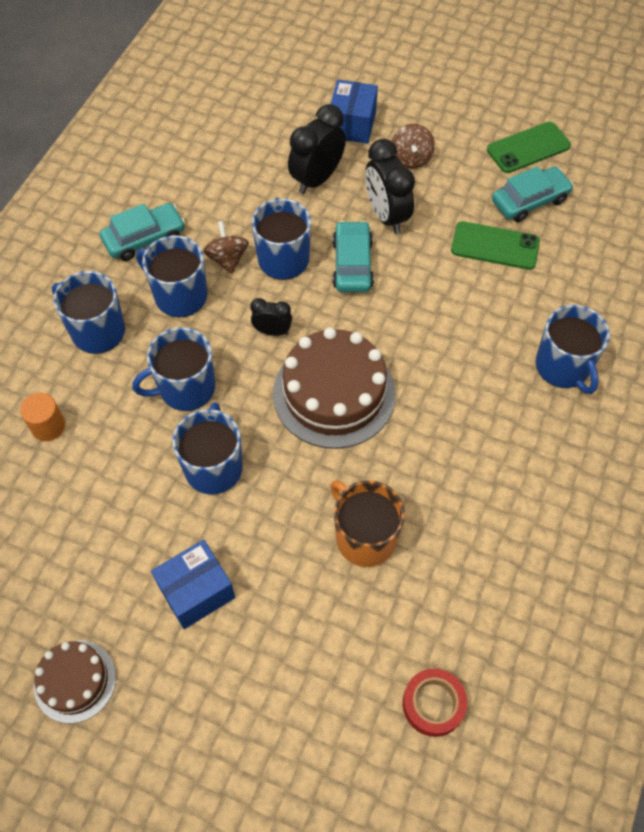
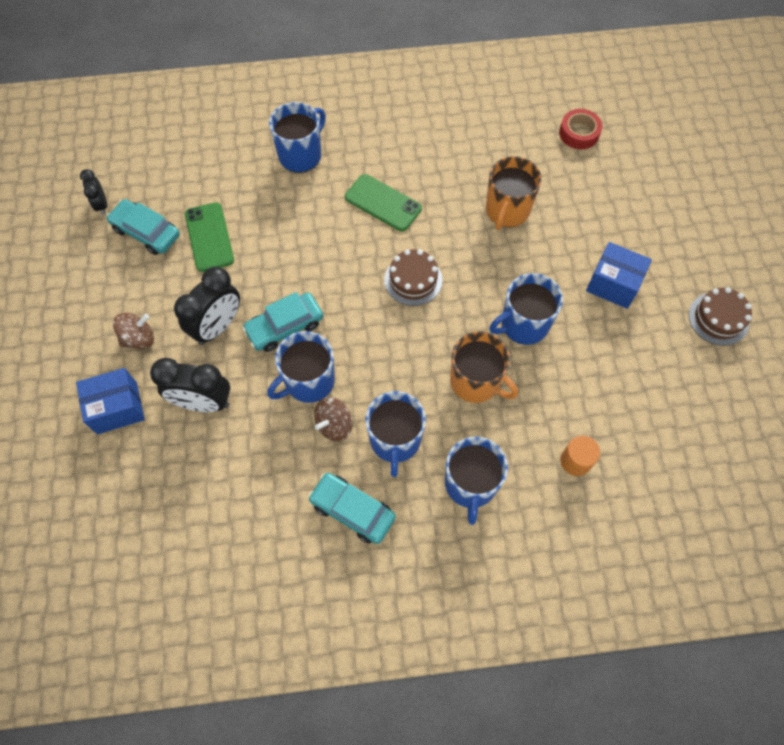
camera: 120 degrees left, 5 degrees up
(185, 388) = (476, 381): blue mug -> orange mug
(272, 331) = (385, 350): black clock -> black clock (101, 205)
(334, 393) = (413, 280): brown cake -> brown cake, size x0.57
(528, 148) = (82, 256): green phone -> green phone (383, 203)

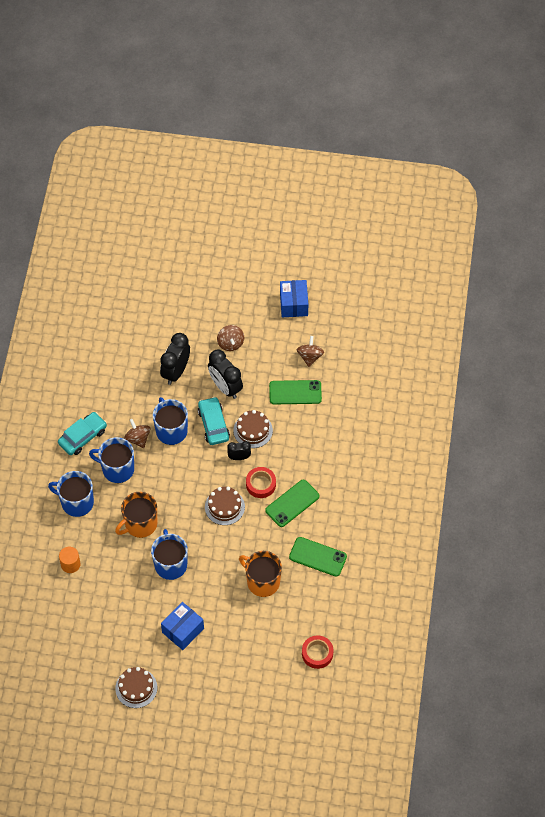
camera: 105 degrees right, 5 degrees down
(101, 205) = (340, 333): black clock -> black clock (239, 457)
(117, 408) = (187, 327): blue box -> blue box (293, 304)
(146, 232) = (310, 356): turquoise car -> brown spinning top
(282, 274) = (253, 430): none -> brown cake
(301, 155) = (349, 460): blue mug -> none
(365, 245) = (261, 484): none -> red tape
(450, 159) = (318, 557): none -> green phone

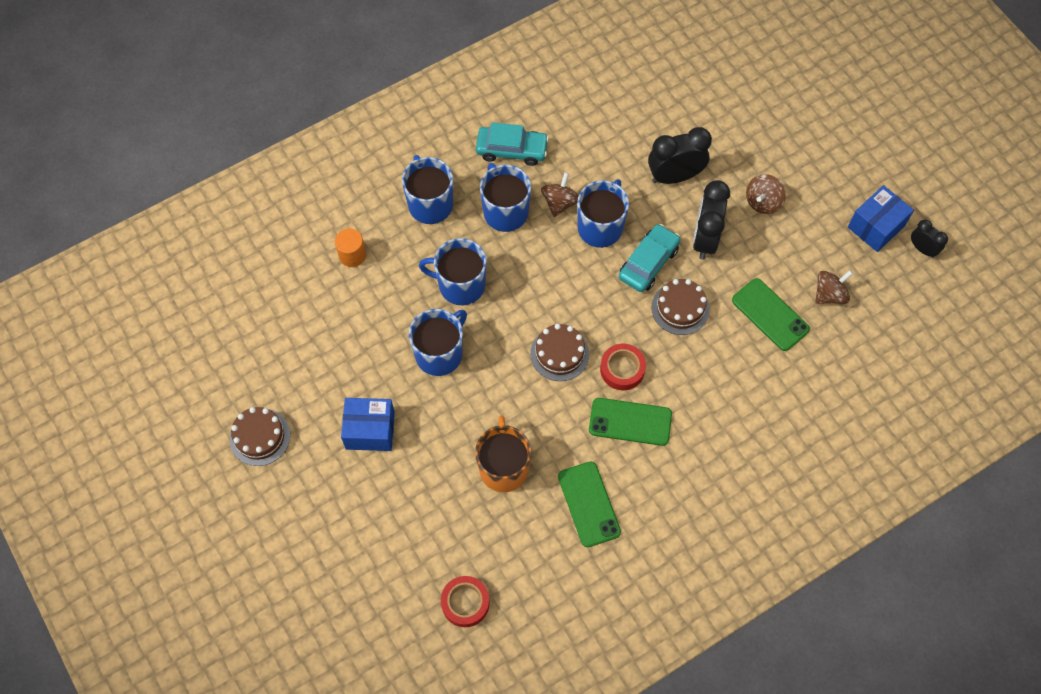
camera: 50 degrees right, 5 degrees up
(140, 524) = (460, 285): orange mug -> blue mug
(239, 457) = (634, 320): black clock -> black clock (922, 249)

